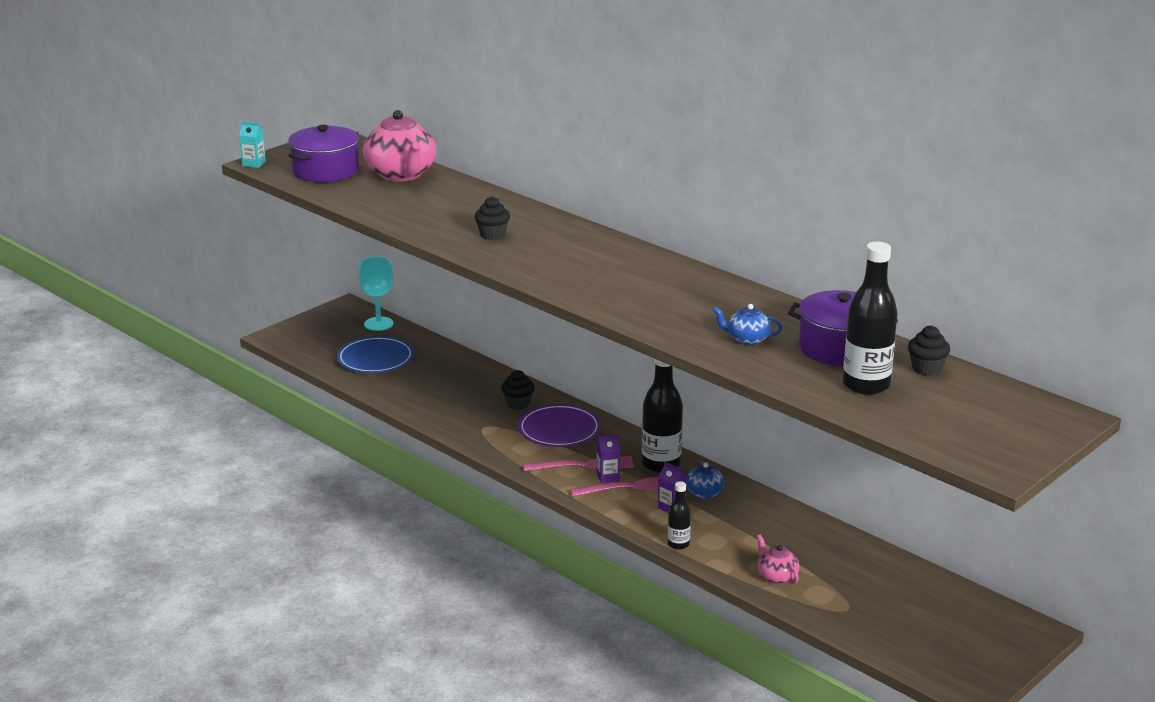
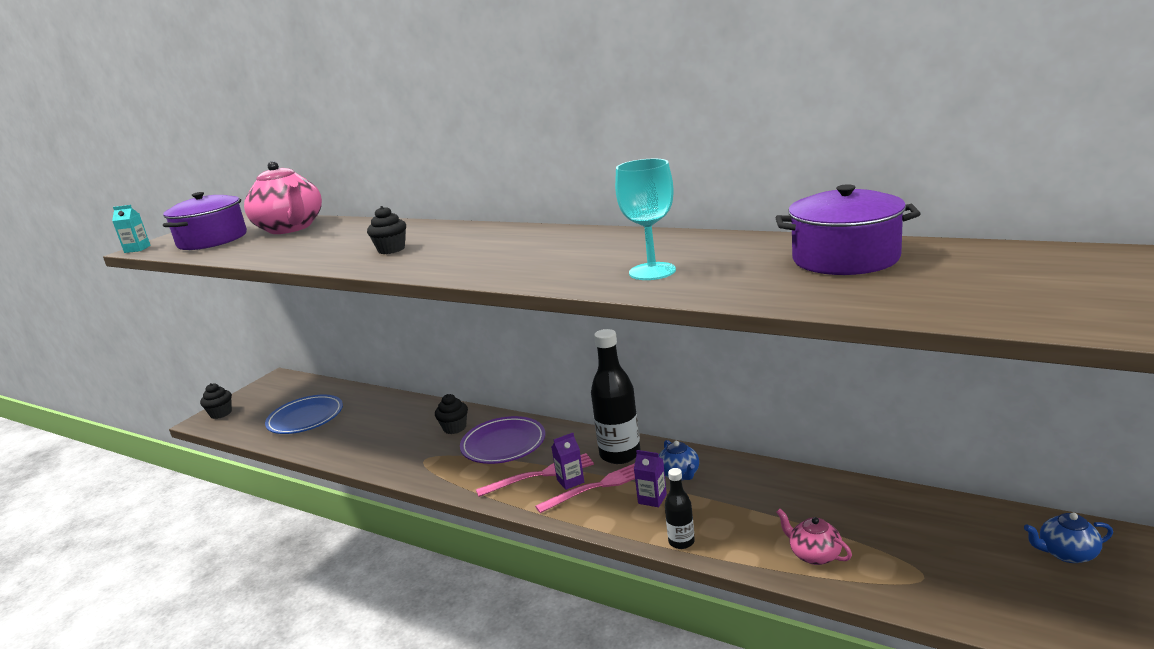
camera: 10 degrees left, 5 degrees down
(378, 324) = (307, 387): turquoise goblet -> turquoise goblet (652, 271)
(747, 339) = (729, 273): blue teapot -> blue teapot (1066, 553)
(866, 385) = (920, 284): black bottle -> none
(926, 368) = (968, 254): black cupcake -> black cupcake (221, 413)

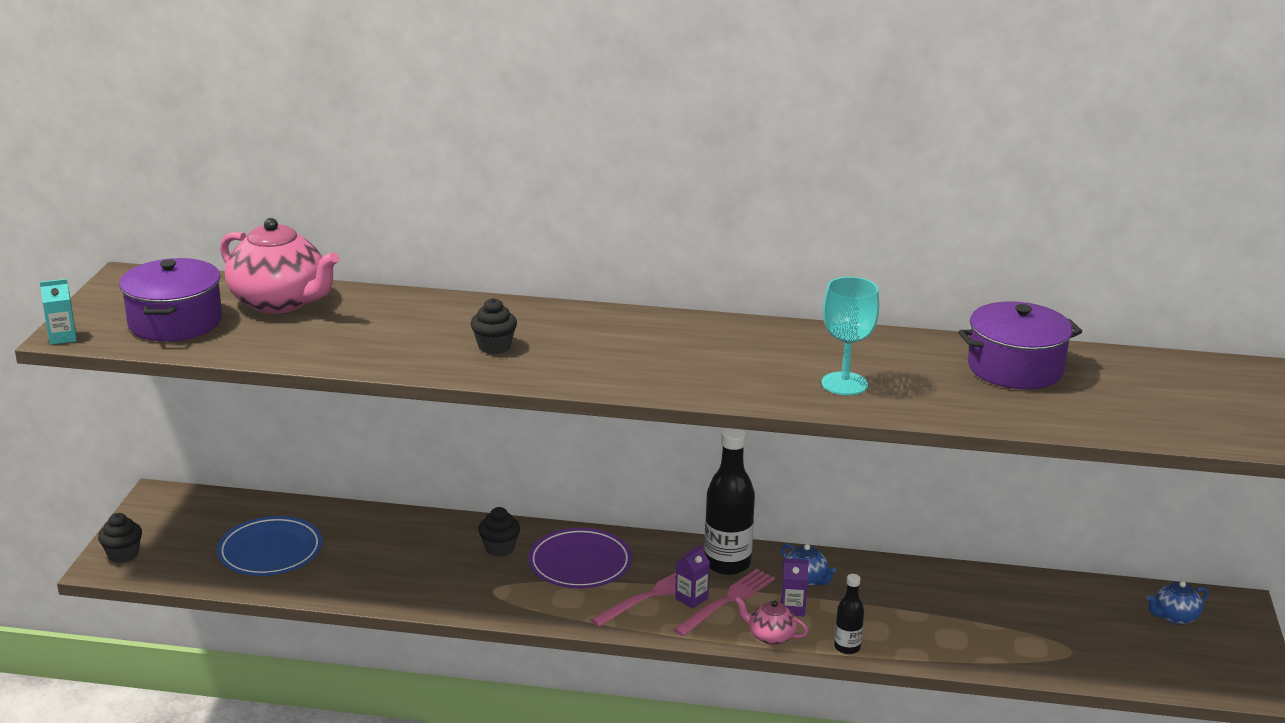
camera: 25 degrees left, 5 degrees up
(814, 555) = (974, 644): pink teapot -> pink teapot (770, 636)

